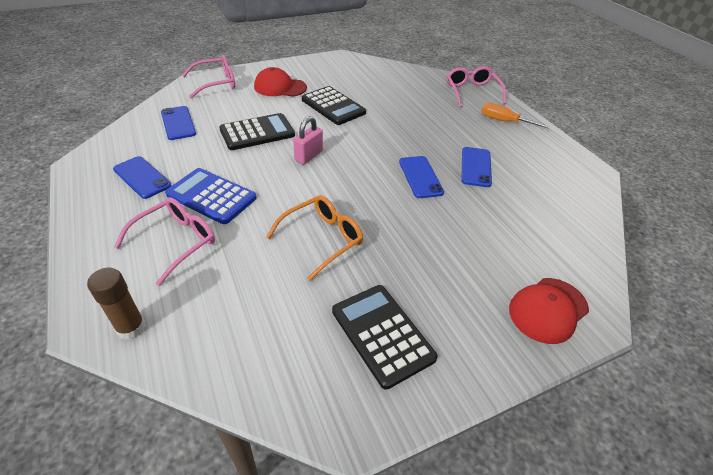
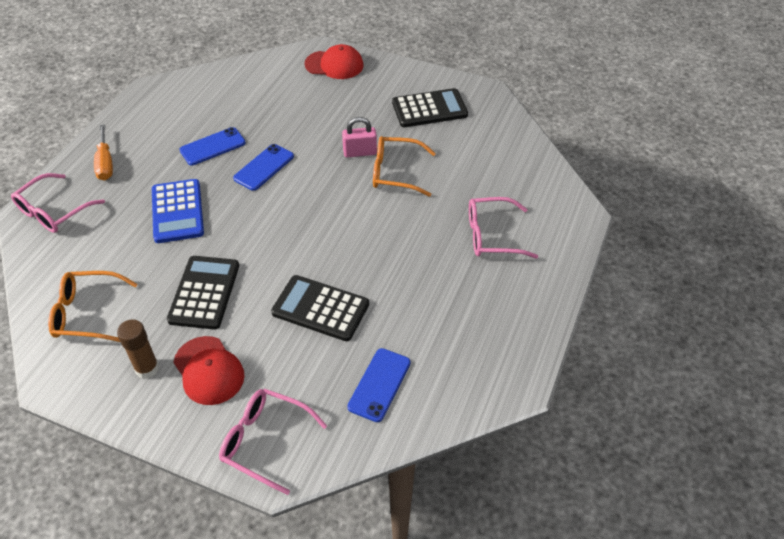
camera: 130 degrees left, 5 degrees up
(131, 328) = (557, 196): brown glue stick -> brown glue stick (147, 368)
(142, 177) = (472, 322): blue phone -> none
(211, 196) = (433, 259): blue calculator -> blue calculator (177, 211)
(309, 156) = (313, 246): pink padlock -> pink padlock (360, 152)
(371, 75) = (87, 313): none -> orange glasses
(382, 334) = (429, 109): black calculator -> black calculator turned 120 degrees counterclockwise

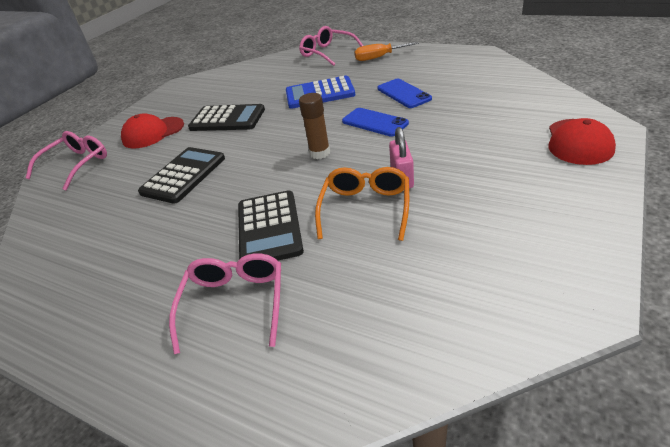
camera: 100 degrees right, 10 degrees down
(87, 313) = (228, 82): orange glasses -> none
(147, 368) = (170, 110): brown glue stick -> brown glue stick (320, 153)
(379, 384) = (82, 216): blue phone -> none
(429, 109) = (509, 233): black calculator -> black calculator (269, 228)

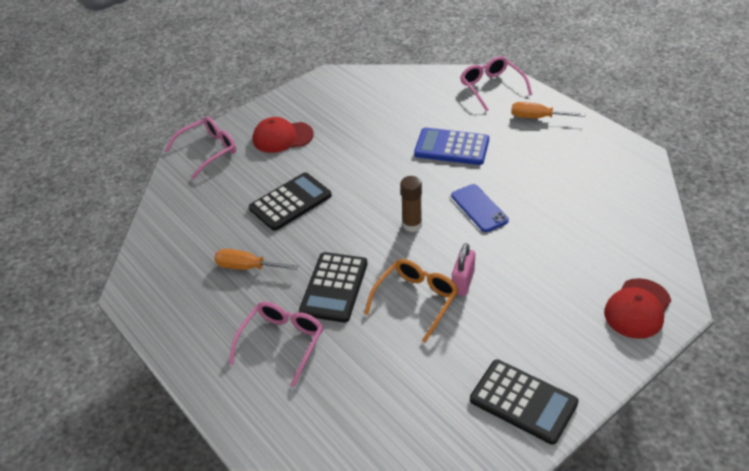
camera: 20 degrees right, 5 degrees up
(158, 244) = (247, 267): none -> orange screwdriver
(227, 119) = (353, 147): black calculator -> black calculator (523, 401)
(403, 94) = (528, 181): blue phone -> none

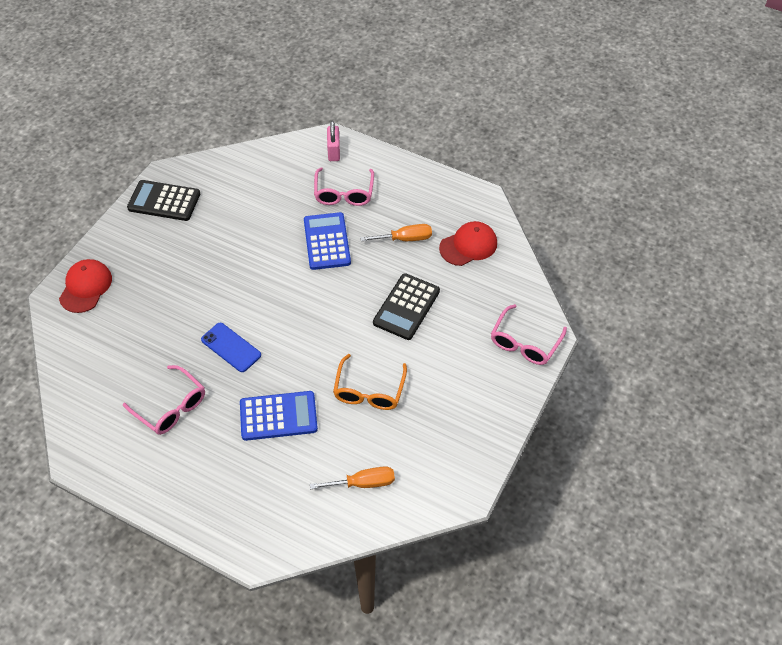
camera: 155 degrees right, 10 degrees up
(282, 137) = (461, 381): red cap -> red cap (468, 245)
(334, 287) = (326, 241): black calculator -> blue calculator
(412, 225) = (286, 313): brown glue stick -> none
(416, 300) = (259, 248): orange glasses -> orange glasses (369, 391)
(463, 282) = (226, 272): pink padlock -> pink padlock (334, 152)
(491, 87) = (259, 528): pink glasses -> pink glasses (171, 407)
(537, 117) = (194, 489): orange screwdriver -> orange screwdriver (363, 483)

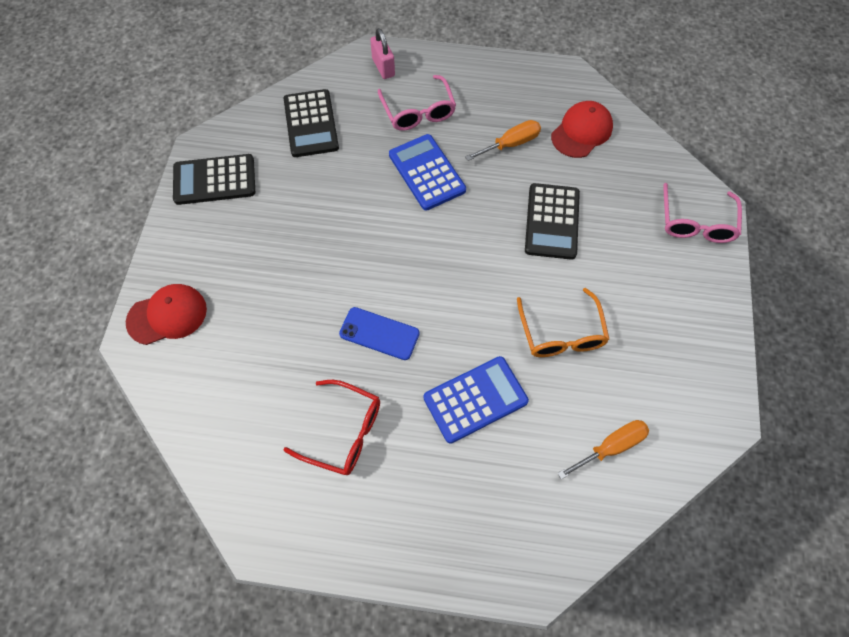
camera: 20 degrees left, 10 degrees up
(85, 287) = (167, 315): red cap -> red cap turned 75 degrees clockwise
(171, 407) = (344, 432): pink glasses -> red glasses
(256, 180) = (311, 124): none -> black calculator

